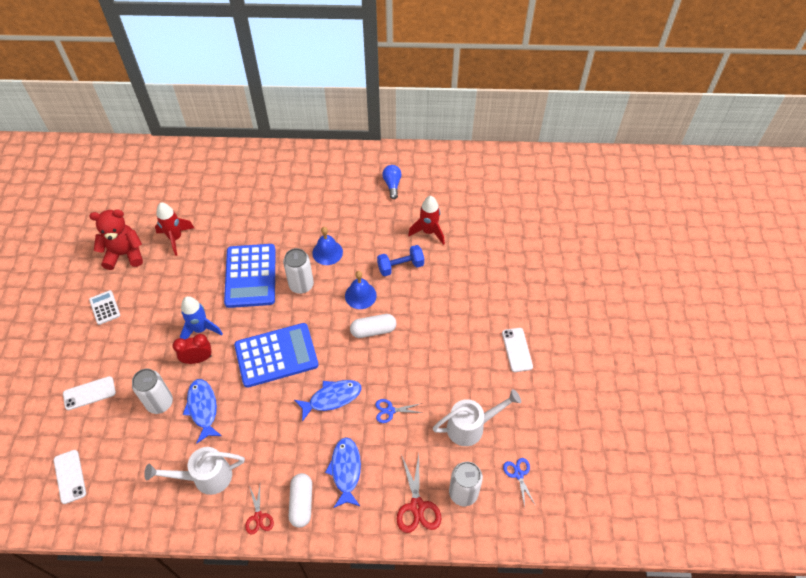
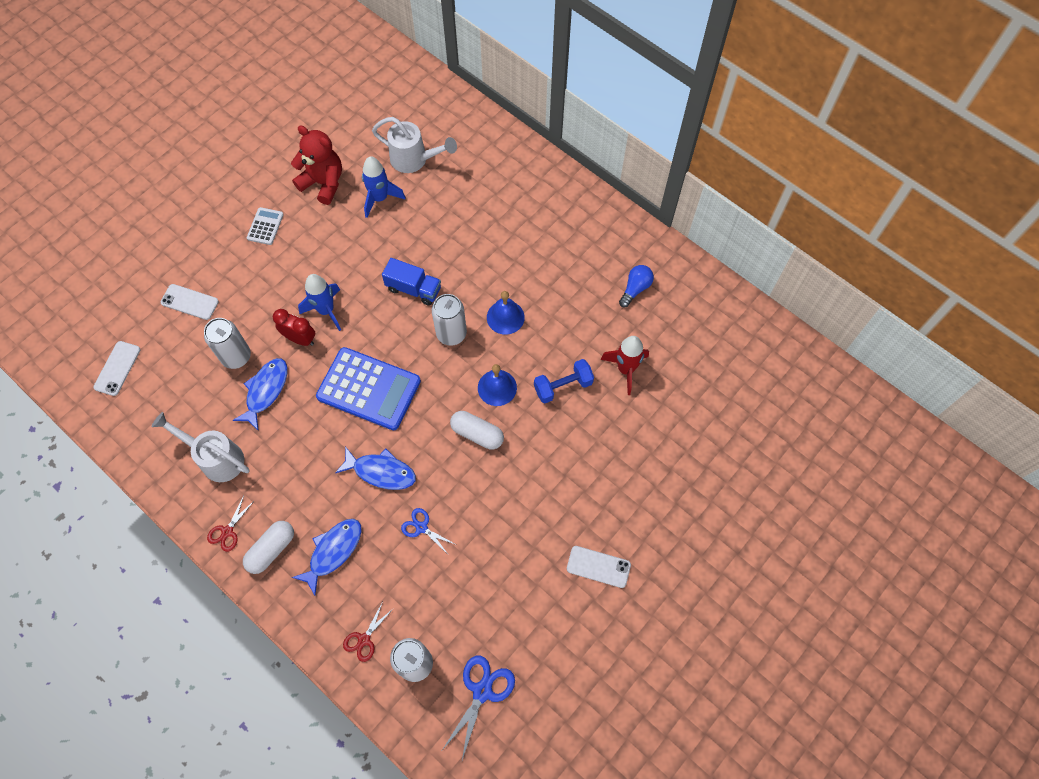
camera: 40 degrees right, 10 degrees up
(175, 238) = (380, 198): red rocket -> blue rocket
(250, 276) = (413, 289): blue calculator -> blue truck
(400, 266) = (563, 386): blue dumbbell -> blue dumbbell turned 45 degrees counterclockwise
(417, 506) = (364, 639): red scissors -> red scissors, size x0.63
(471, 426) = (481, 606): white watering can -> white watering can (414, 160)
(517, 350) = (598, 567): white phone -> white phone turned 75 degrees clockwise
(518, 474) = (482, 691): blue scissors -> blue scissors, size x1.60

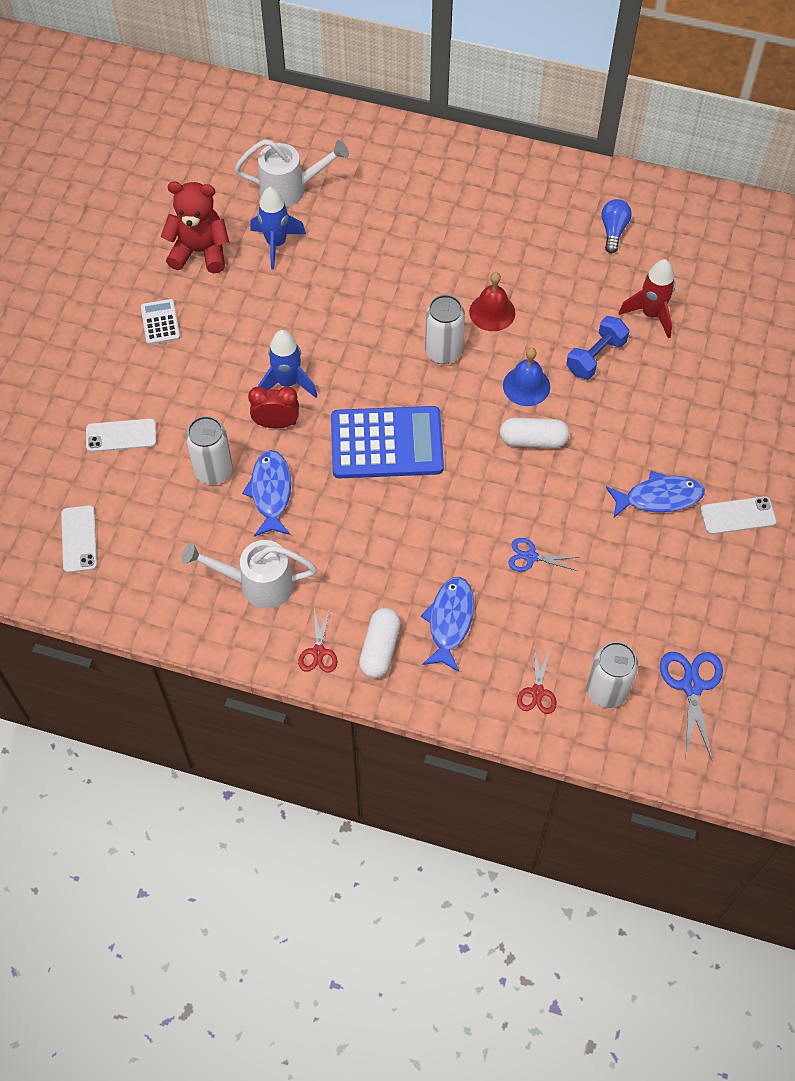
camera: 25 degrees left, 5 degrees down
(381, 471) = (452, 520): blue fish -> blue fish (659, 497)
(413, 289) = (373, 322): blue truck -> none
(505, 317) = (492, 312): blue bell -> red bell

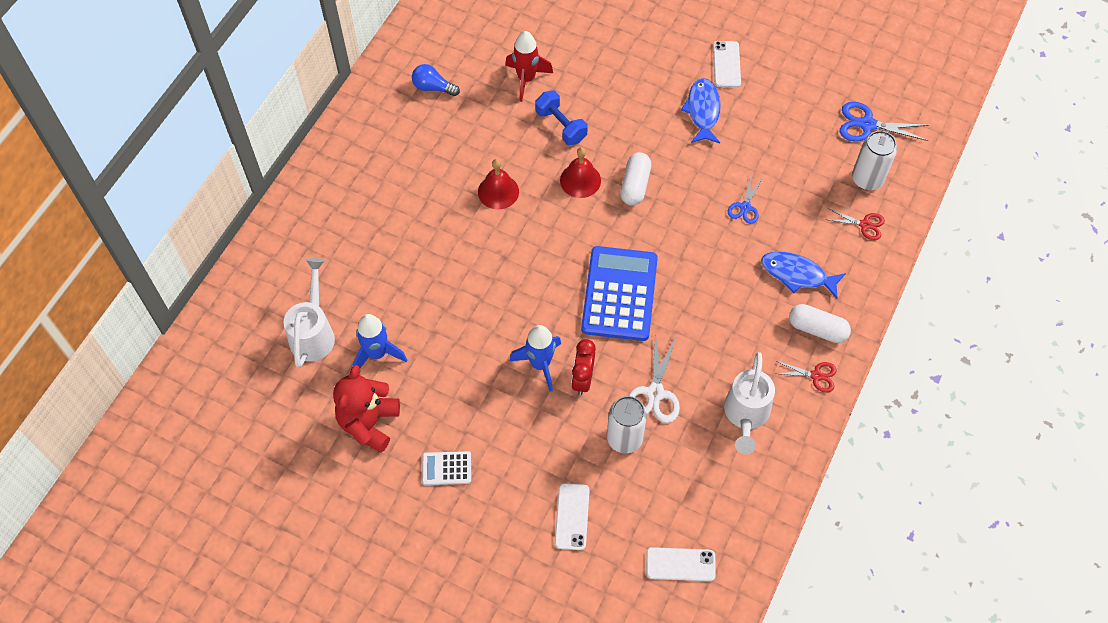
camera: 80 degrees left, 0 degrees up
(270, 492) = (655, 393): blue fish -> white scissors
(443, 351) = (532, 235): white can -> none
(526, 386) = (580, 180): blue bell -> red bell

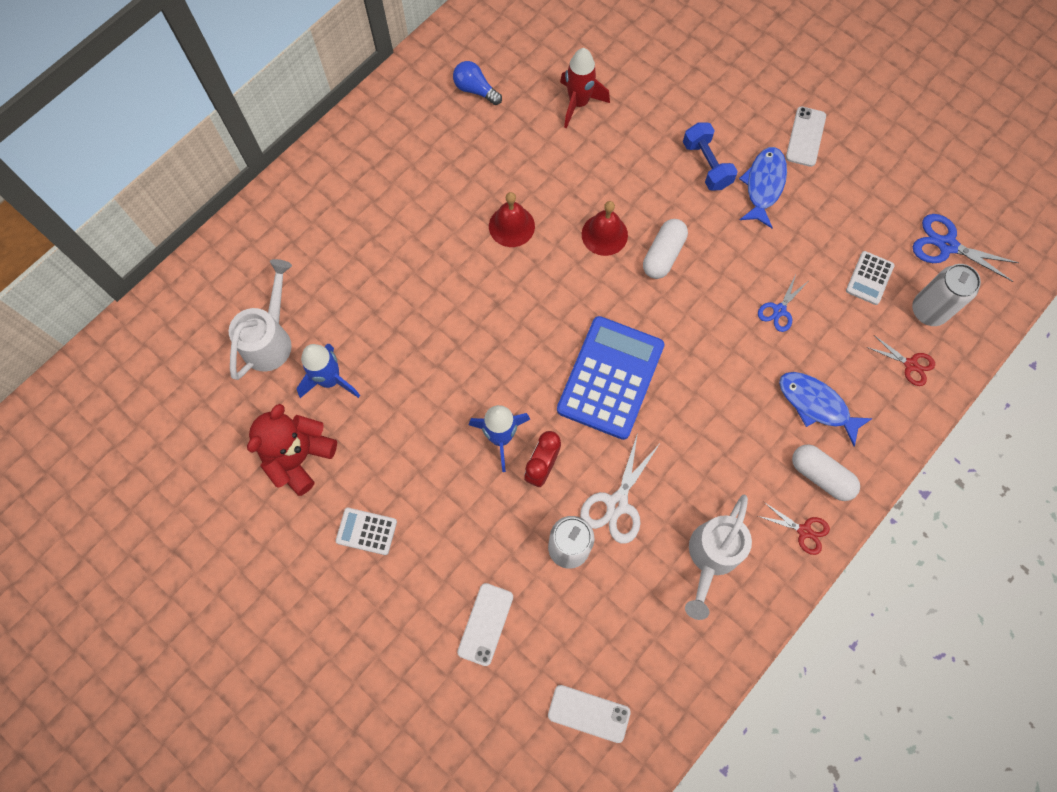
camera: 15 degrees right, 10 degrees up
(561, 126) = (601, 166): blue dumbbell -> blue dumbbell (706, 165)
(812, 165) = (869, 278): none -> white calculator

